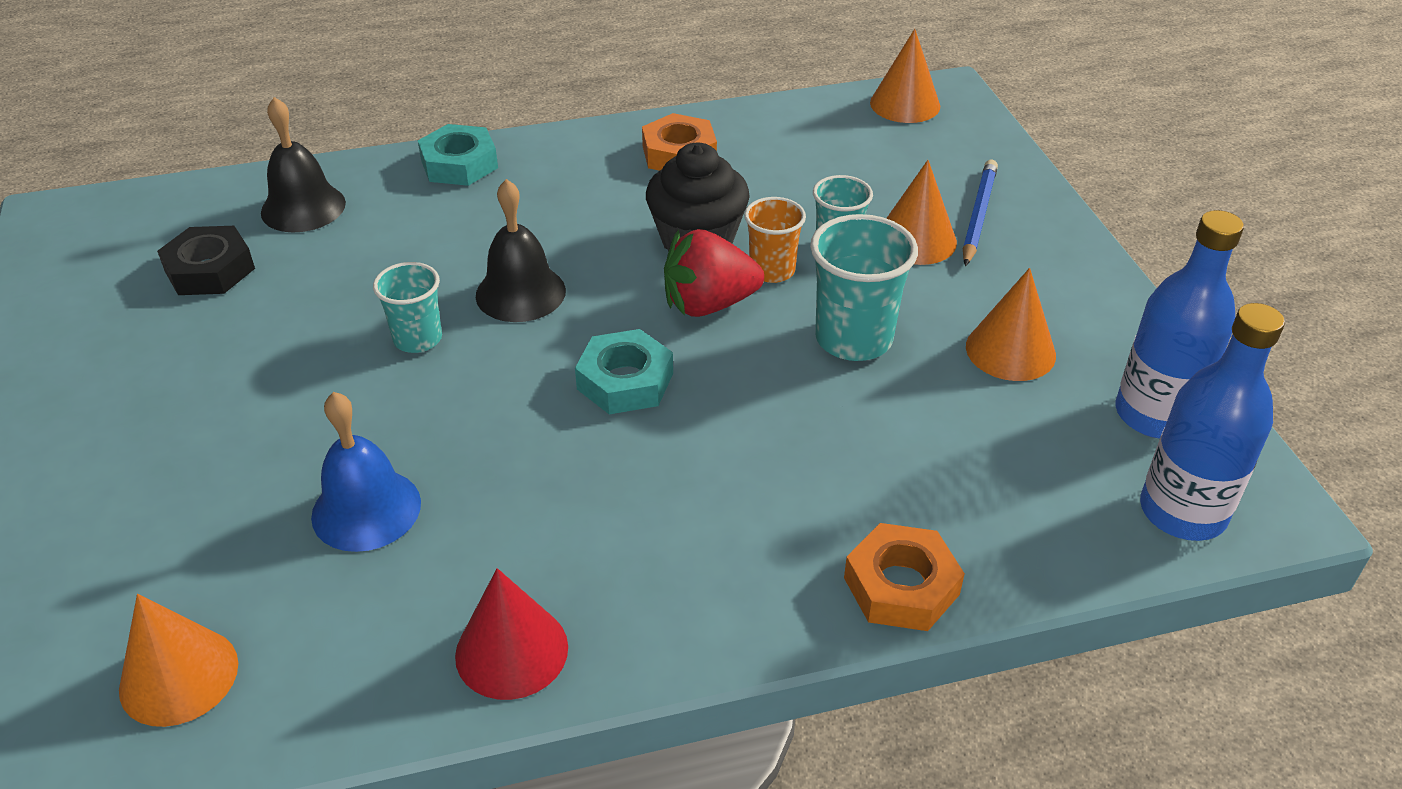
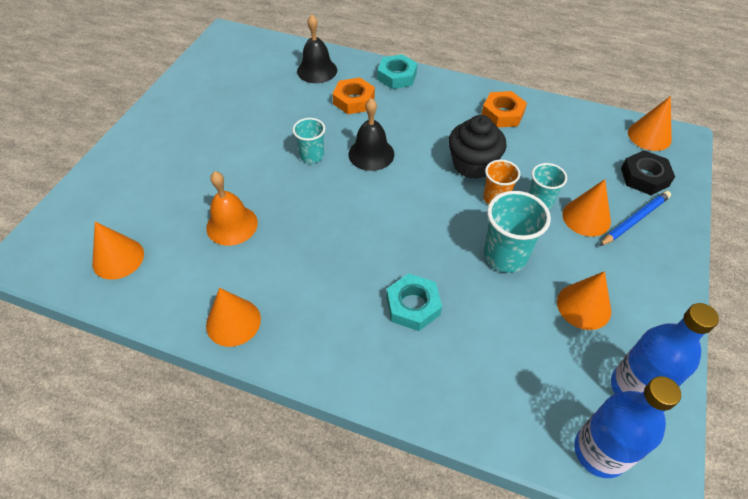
camera: 35 degrees right, 10 degrees up
(210, 270) = (260, 84): black nut -> black nut (644, 177)
(366, 509) = (232, 225): blue bell -> orange bell
(511, 651) = (233, 322): red cone -> orange cone
(625, 381) = (380, 221): turquoise nut -> turquoise nut (413, 306)
(708, 304) = (449, 201): red strawberry -> none
(901, 586) = (417, 397): orange nut -> orange nut (354, 100)

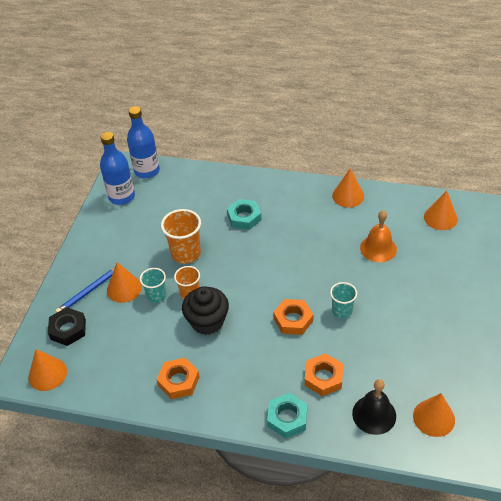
camera: 175 degrees right, 5 degrees down
(371, 154) = (293, 320): black bell -> orange nut
(505, 256) = (186, 254): turquoise cup -> orange cup
(584, 306) = (140, 231): orange cone -> orange cone (433, 417)

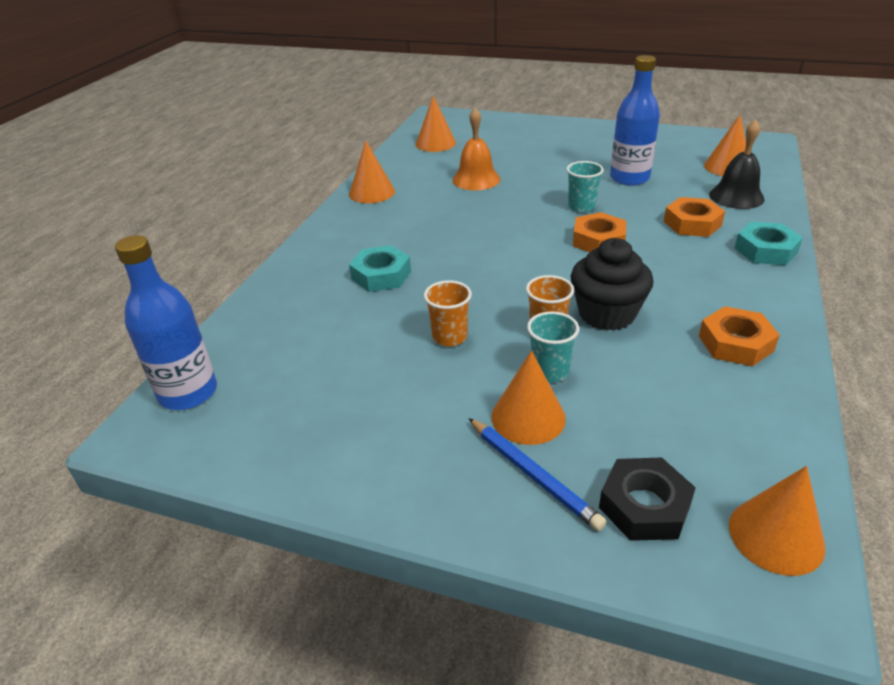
camera: 85 degrees left, 10 degrees down
(122, 197) = (250, 431): blue bottle -> blue bottle (629, 178)
(186, 254) = (449, 337): orange cup -> orange cup, size x0.63

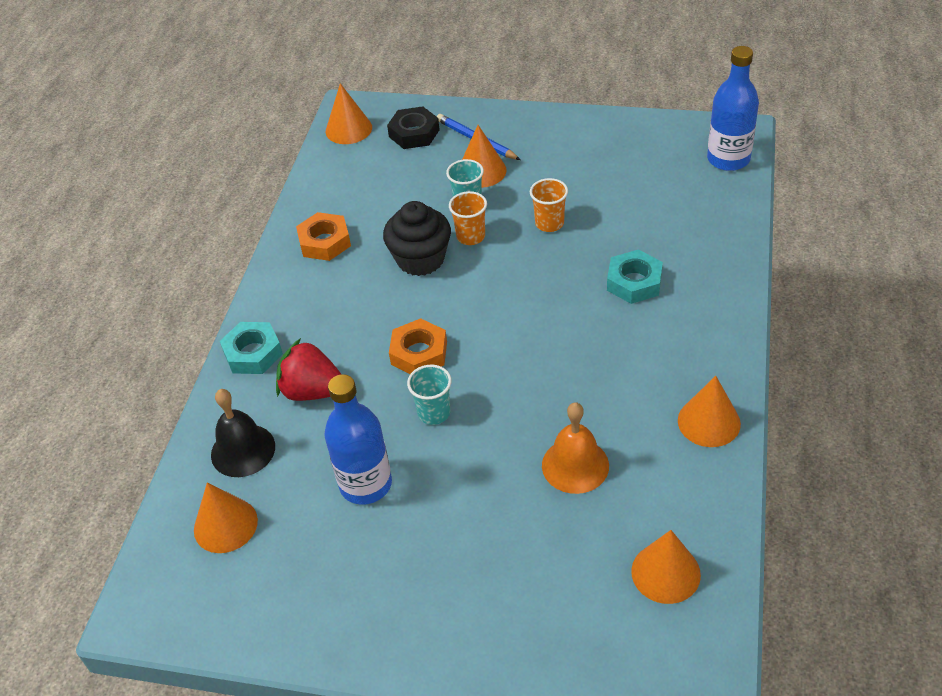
camera: 175 degrees right, 10 degrees up
(692, 223) = (312, 391): orange nut -> red strawberry

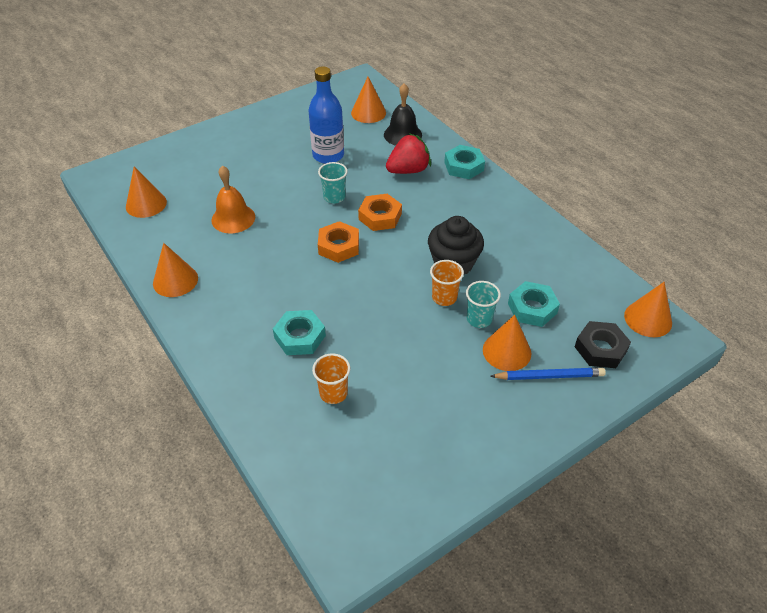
camera: 130 degrees right, 0 degrees up
(325, 242) = (524, 236): orange nut -> orange nut (339, 246)
(415, 185) = (532, 308): none -> turquoise nut
(549, 223) = (405, 342): orange cup -> orange cup (333, 393)
(728, 159) = (329, 509): blue bottle -> none

